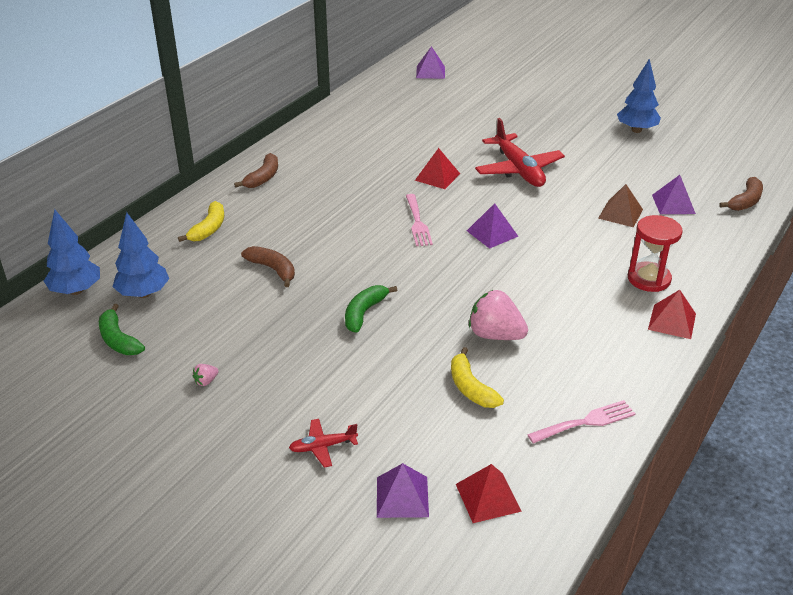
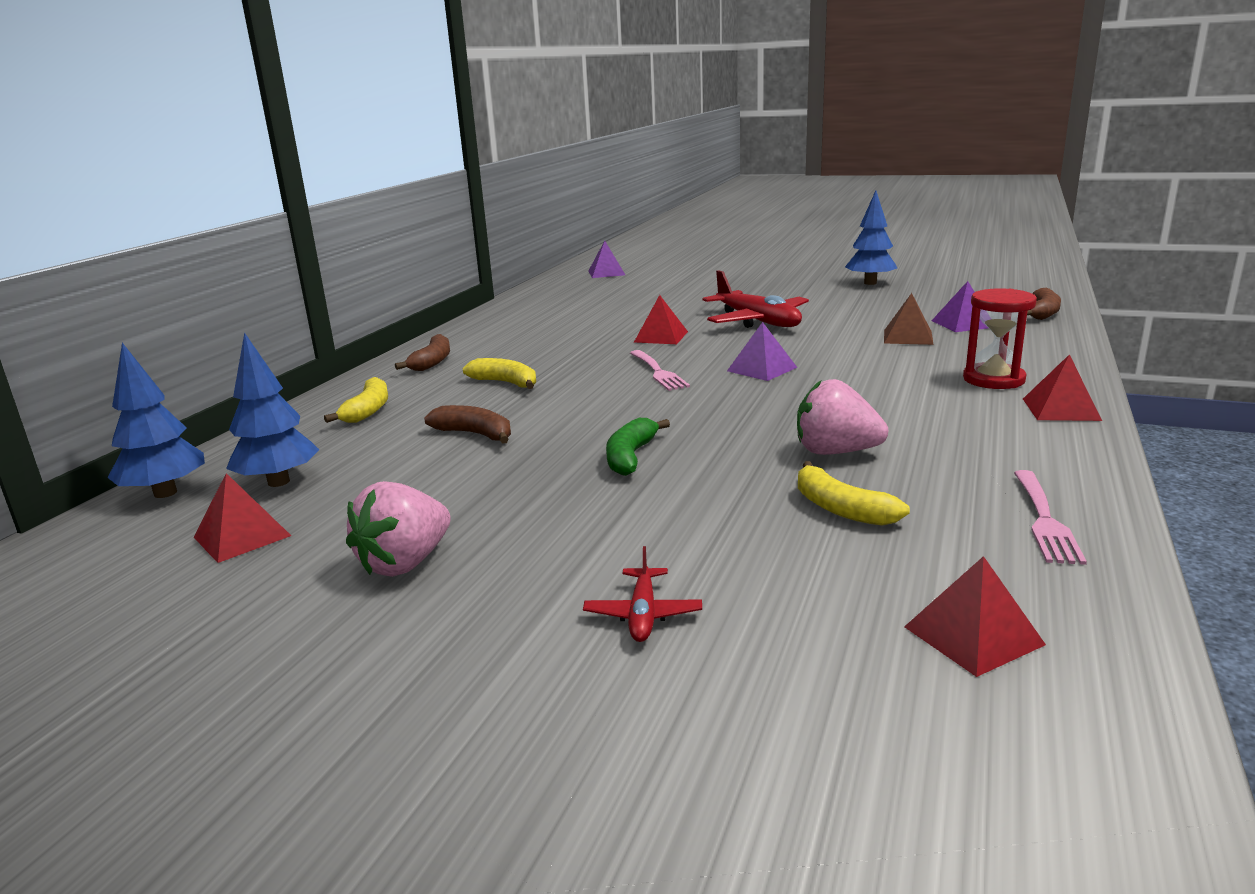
camera: 10 degrees left, 15 degrees down
(118, 340) = (242, 536): green banana -> red pyramid
(206, 381) = (405, 563): pink strawberry -> pink strawberry, size x2.37
(308, 214) = (506, 383): none -> yellow banana
(322, 446) = (643, 614): red plane -> red plane turned 60 degrees counterclockwise
(402, 496) = (824, 660): purple pyramid -> none
(585, 422) = (1044, 520): pink fork -> pink fork turned 135 degrees clockwise

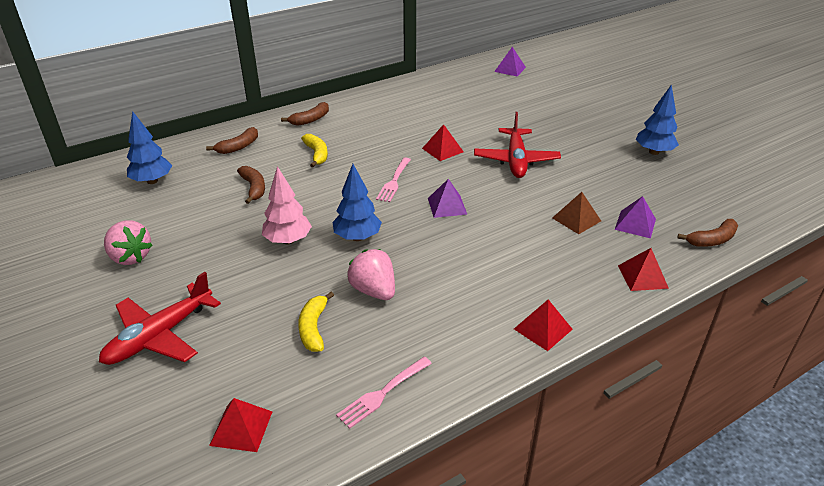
camera: 35 degrees right, 15 degrees up
(165, 493) = (113, 167): blue tree -> blue tree (357, 237)
(242, 536) = (105, 209): red pyramid -> red pyramid (642, 276)
(368, 410) = (238, 147): yellow banana -> brown banana
(405, 563) = (130, 257): pink strawberry -> pink strawberry turned 120 degrees counterclockwise
(630, 457) = (288, 240): green banana -> pink tree
(643, 614) = (159, 336): red plane -> red plane, size x2.07
(993, 379) = (553, 284): red hourglass -> none

